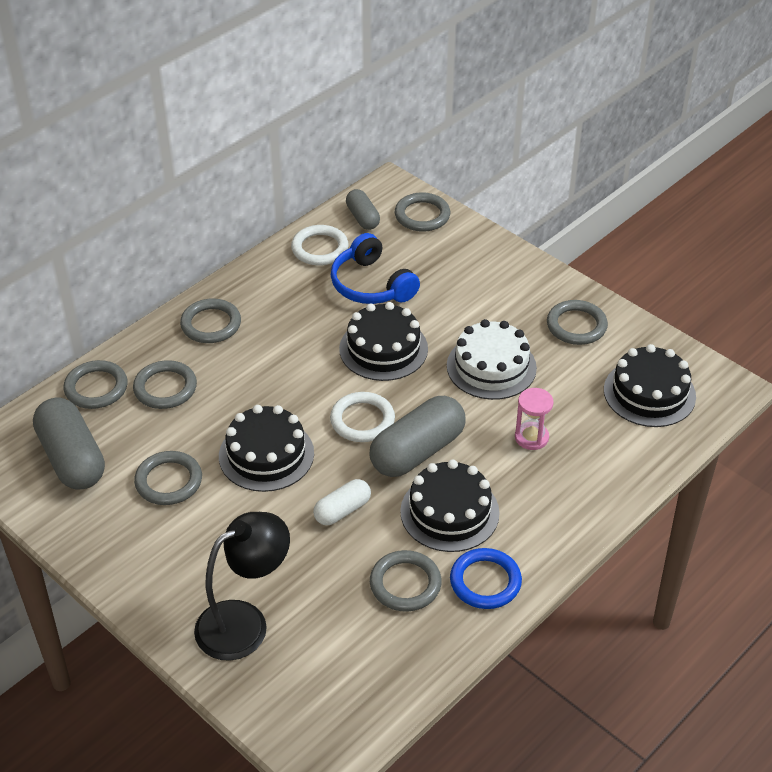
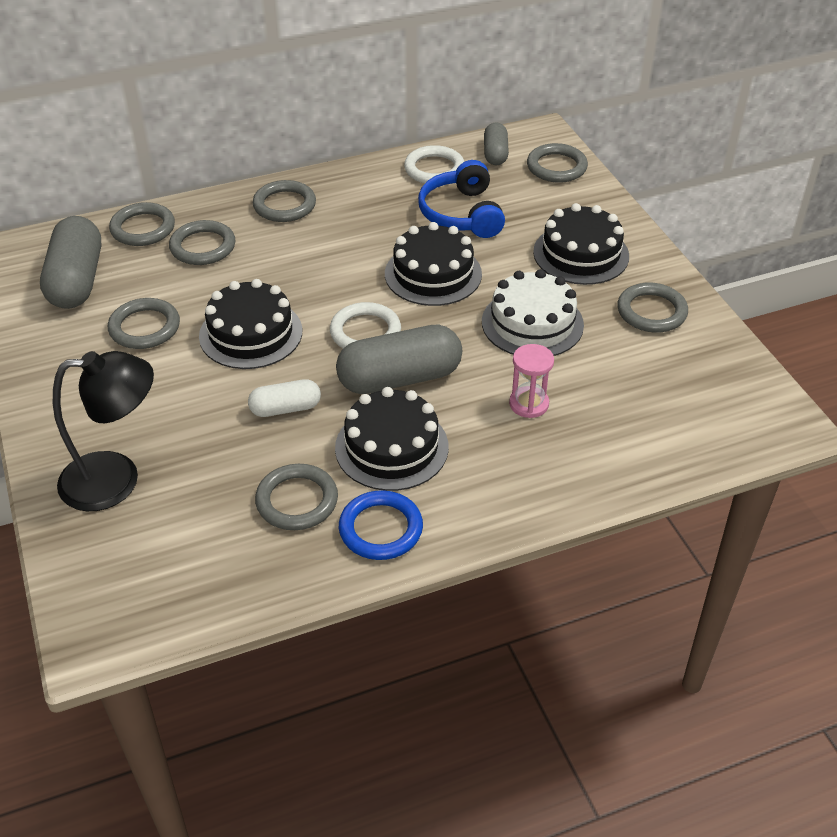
camera: 25 degrees right, 0 degrees up
(649, 393) = (691, 402): black cake -> black cake (581, 254)

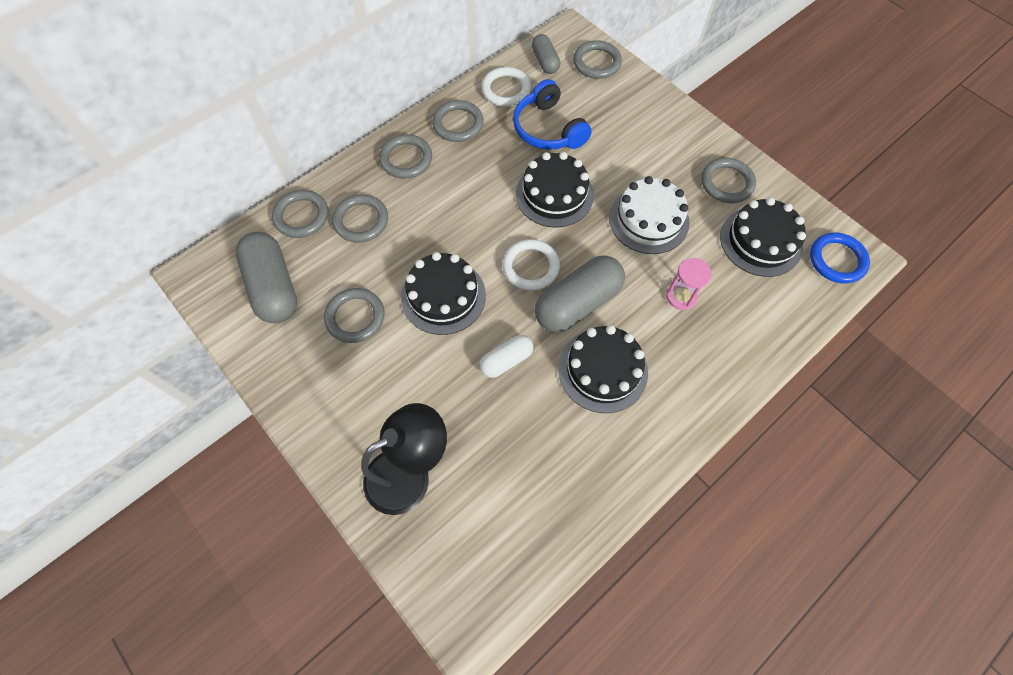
camera: 20 degrees left, 20 degrees up
(297, 501) = (558, 444): grey ring -> grey ring (458, 124)
(381, 529) = (631, 448): blue ring -> blue ring (837, 260)
(581, 254) = (653, 143): black cake -> black cake (761, 241)

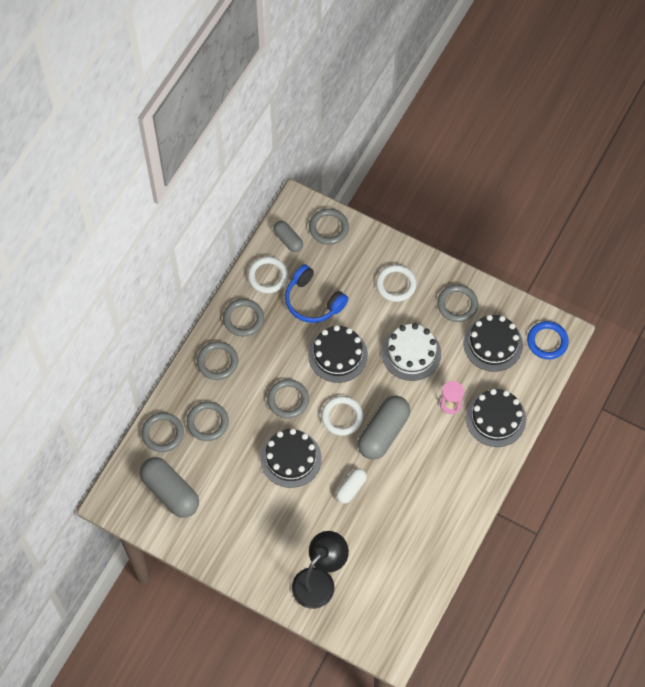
camera: 20 degrees left, 0 degrees up
(355, 317) = (237, 494): grey ring -> grey ring (288, 400)
(602, 370) = (415, 473): black cake -> black cake (496, 418)
(656, 140) = (396, 284): none -> white ring

